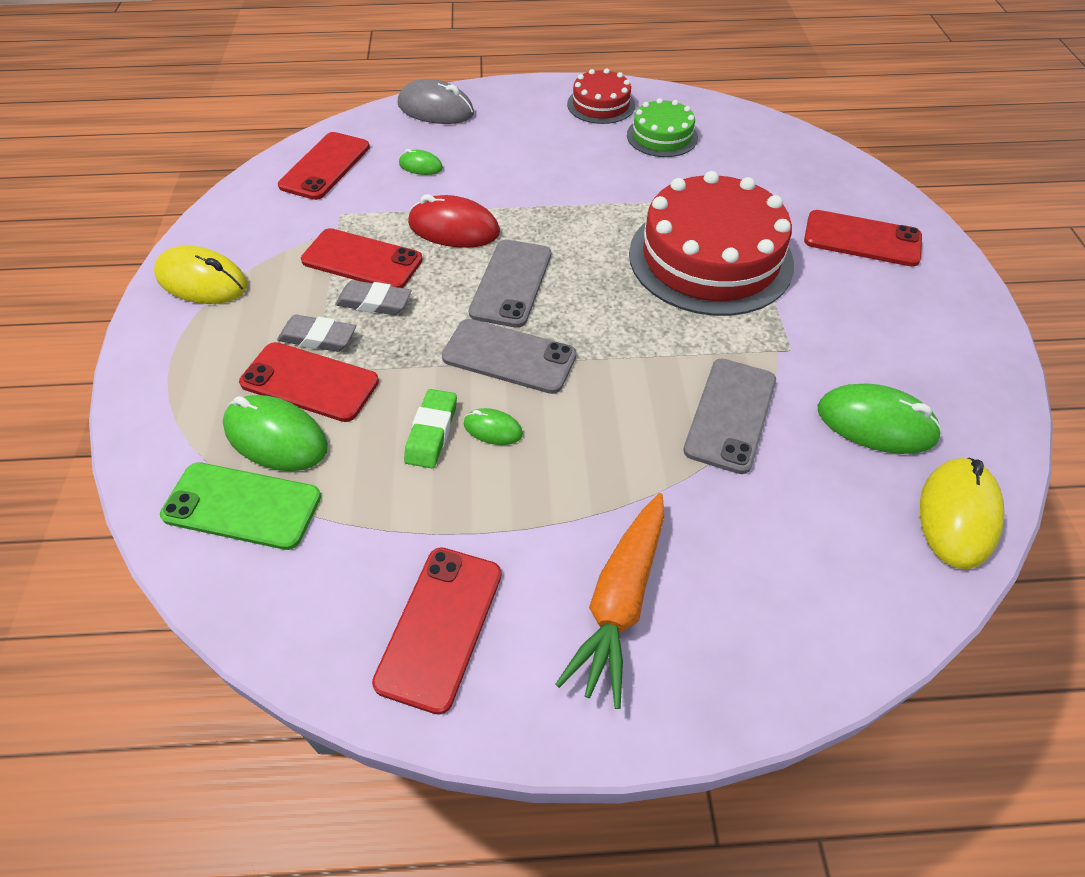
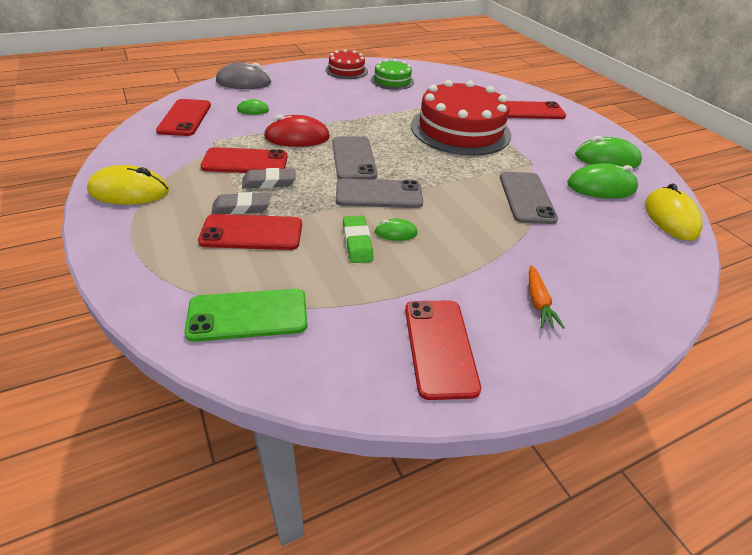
camera: 25 degrees left, 10 degrees down
(276, 437) = (247, 269): green mouse -> green mouse (606, 159)
(619, 603) = (538, 303): orange carrot -> orange carrot, size x0.55

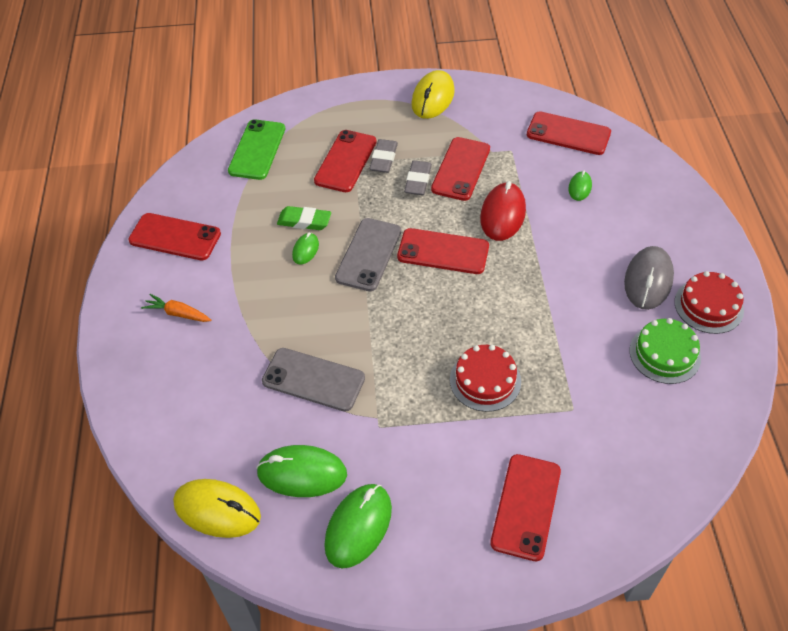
camera: 115 degrees right, 10 degrees up
(244, 82) = (666, 188): grey mouse -> grey mouse (648, 280)
(353, 158) = (443, 252): grey phone -> red phone
(460, 130) = (485, 380): red cake -> red cake, size x0.51
(601, 187) = (302, 473): green mouse -> green mouse turned 75 degrees clockwise

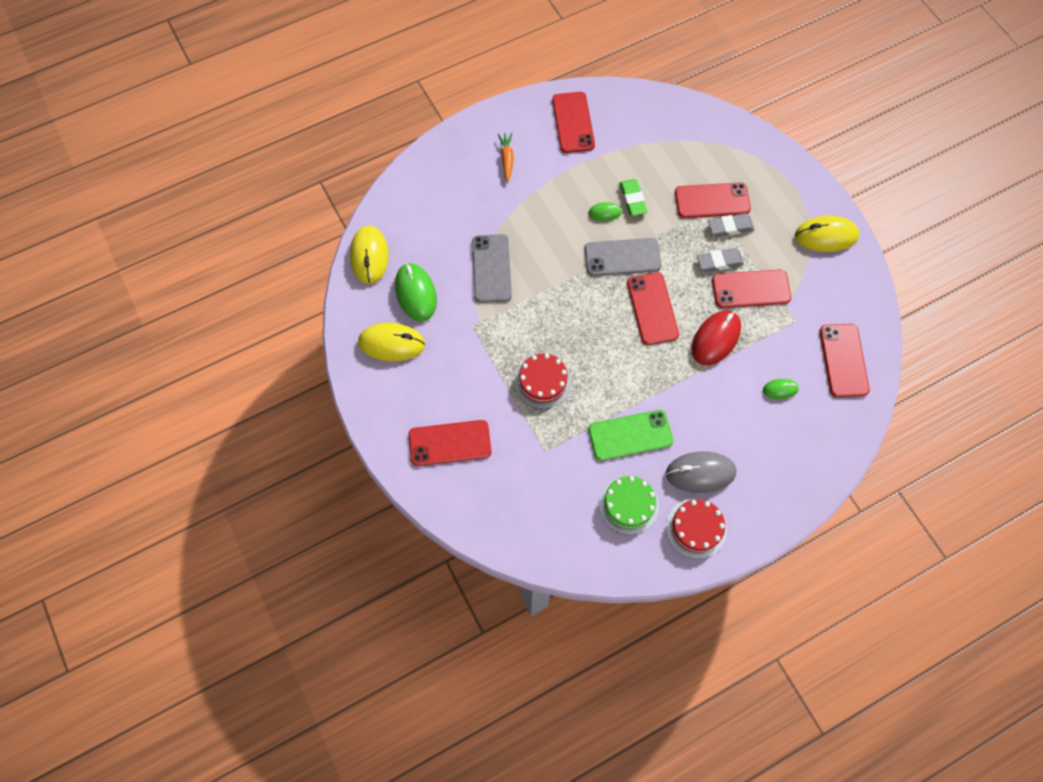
camera: 65 degrees right, 15 degrees up
(257, 150) = (689, 133): green phone -> green phone (630, 435)
(358, 527) = (391, 343): green mouse -> yellow mouse
(503, 214) = (715, 339): red mouse -> red mouse turned 45 degrees counterclockwise

